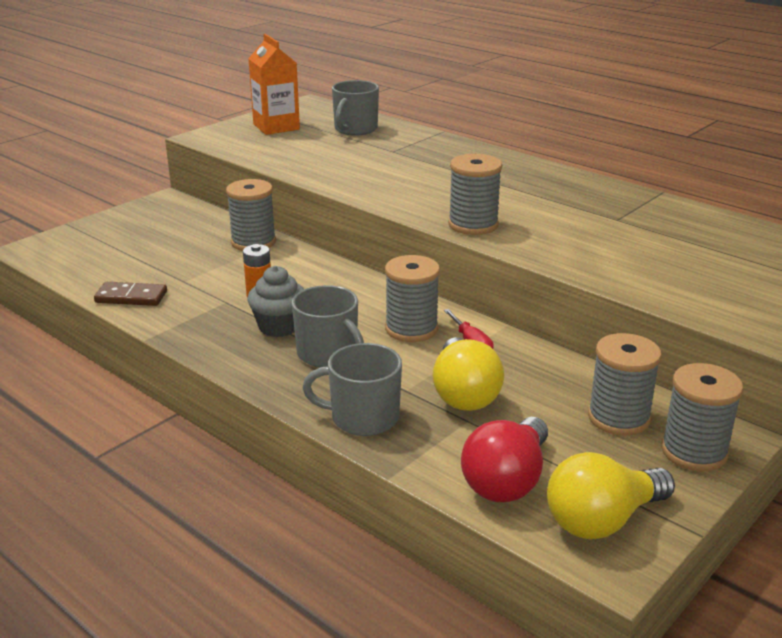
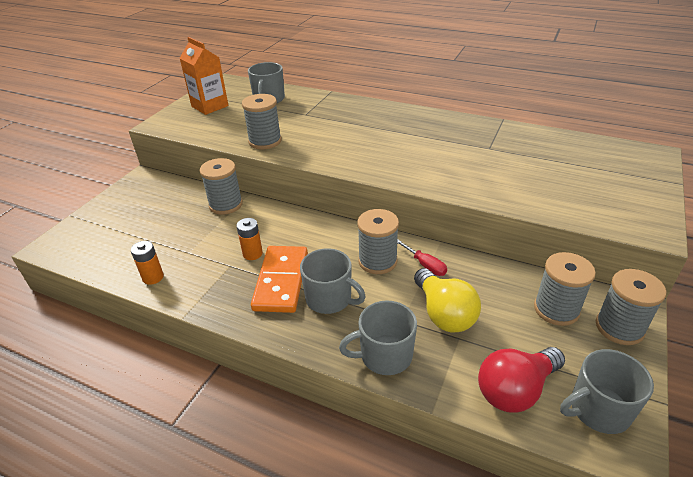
camera: 15 degrees left, 10 degrees up
(131, 297) = (153, 277): brown domino -> orange battery
(279, 327) = (281, 281): grey cupcake -> orange domino
(473, 225) = (398, 172): grey spool -> grey spool (265, 141)
(507, 480) = (515, 390): red light bulb -> red light bulb turned 45 degrees clockwise
(602, 520) = (598, 409): yellow light bulb -> grey mug

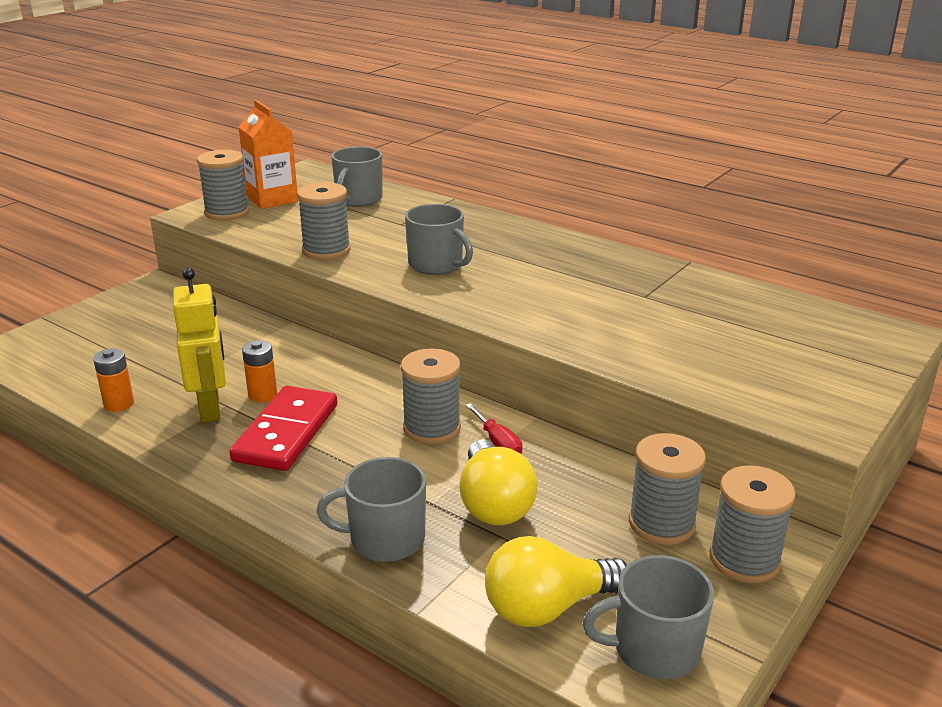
camera: 10 degrees right, 10 degrees down
(220, 270) = (211, 408): none -> yellow robot
(226, 205) = (253, 331): grey spool -> grey spool (227, 212)
(281, 281) = (286, 432): orange domino -> red domino
(329, 299) = (342, 463): grey mug -> grey mug (436, 265)
(515, 390) = (547, 607): red light bulb -> yellow light bulb

